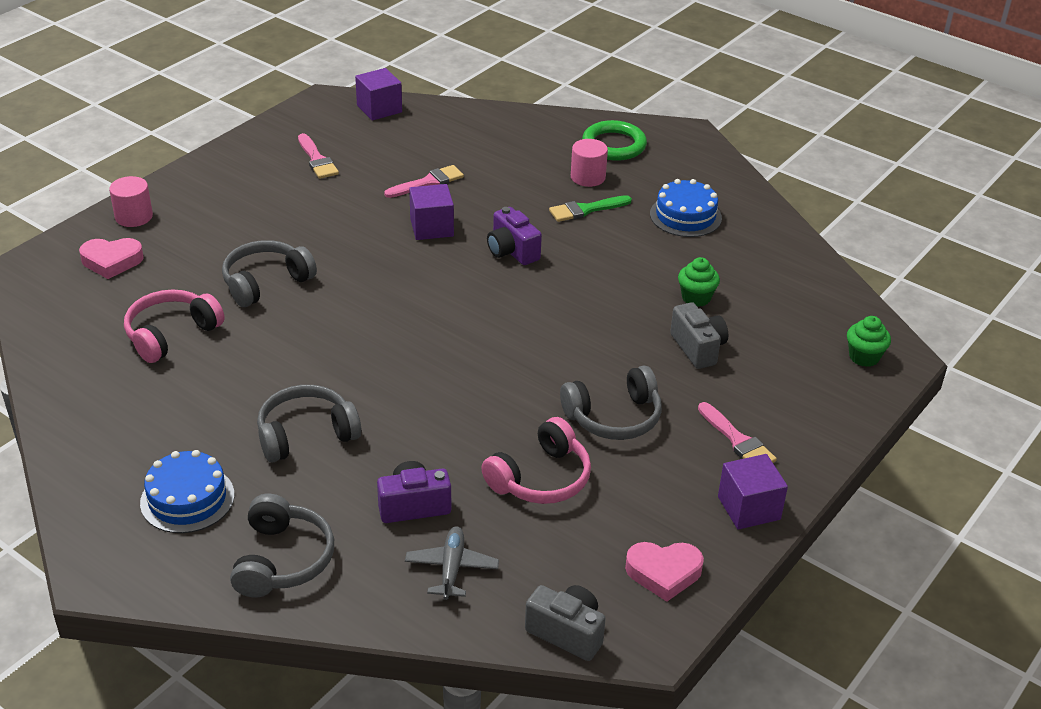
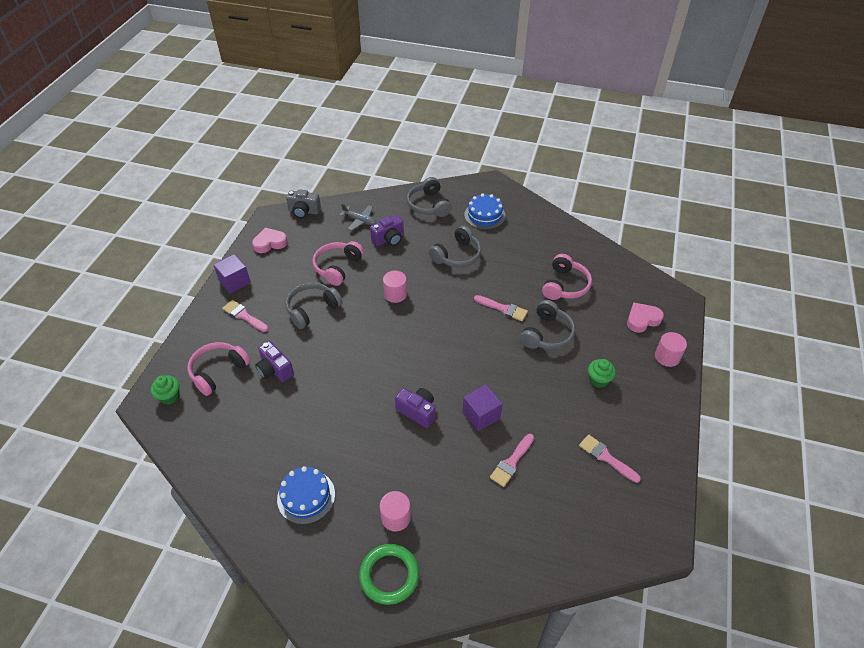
camera: 160 degrees right, 10 degrees up
(299, 330) = (503, 309): none -> pink brush
(379, 109) = (610, 547): purple cube -> none
(452, 568) = (359, 220): grey plane -> grey plane turned 45 degrees counterclockwise
(459, 401) = (395, 294): none -> pink cylinder
(585, 210) = (383, 475): green brush -> none
(696, 298) = (283, 411): green cupcake -> green cupcake (598, 380)
(698, 348) = (275, 370): grey camera -> purple camera
(788, 369) = (218, 371): none -> pink headphones

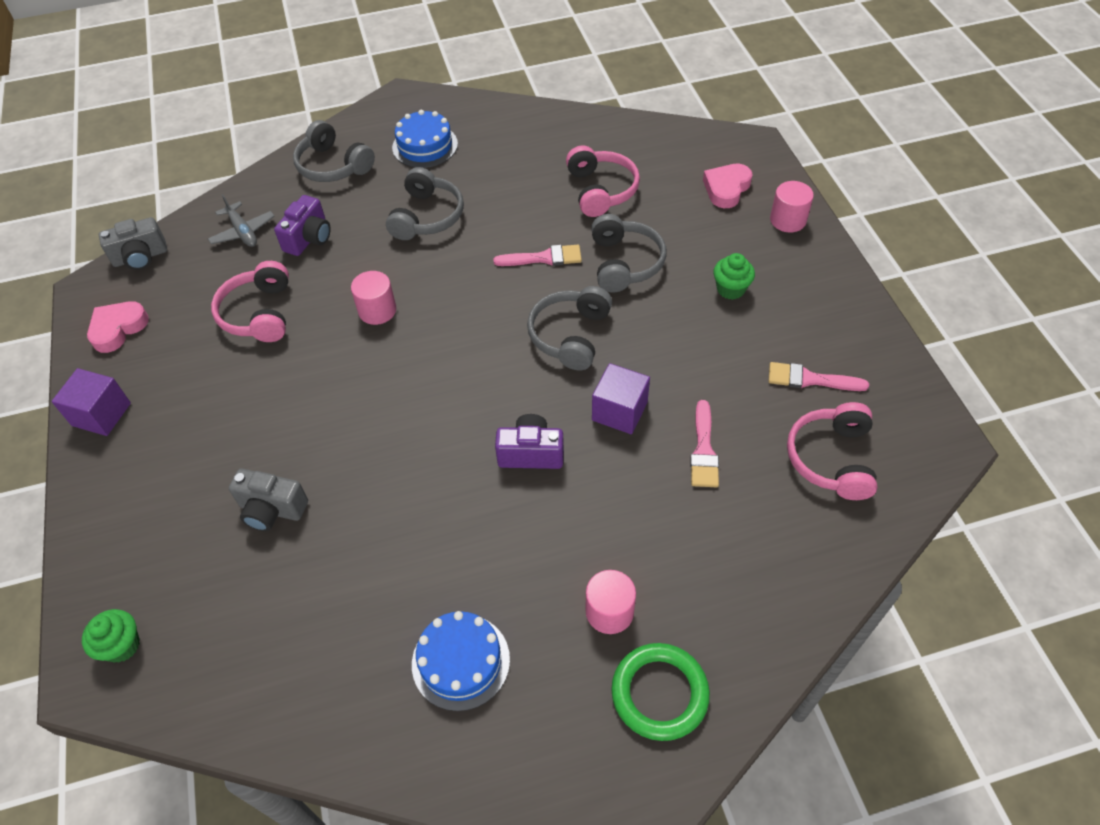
camera: 30 degrees left, 5 degrees up
(218, 371) = (178, 562): pink headphones -> pink headphones (831, 459)
(244, 316) = (157, 457): pink brush -> none
(275, 370) = (272, 510): purple camera -> grey camera
(312, 309) = (264, 392): grey headphones -> grey headphones (570, 335)
(359, 220) = (243, 232): grey plane -> grey plane turned 60 degrees clockwise

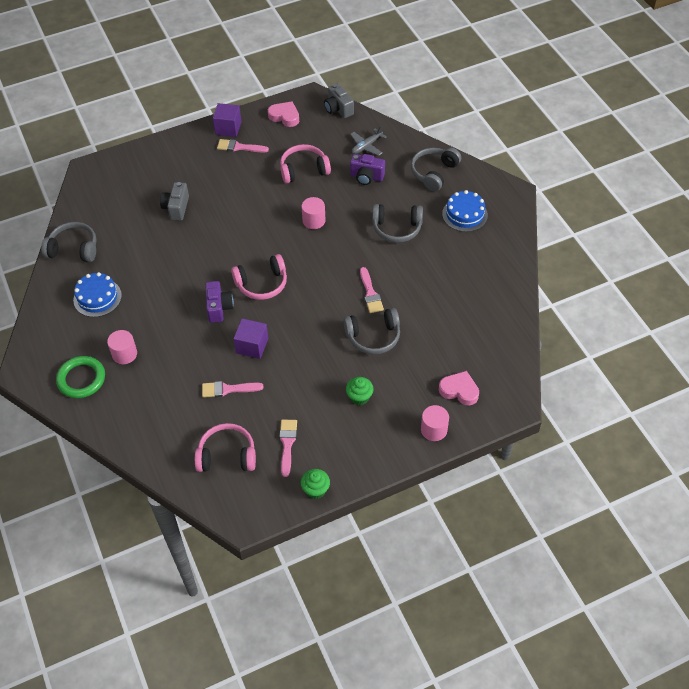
camera: 80 degrees right, 0 degrees up
(122, 645) = (104, 175): green cupcake -> green cupcake (315, 490)
(160, 400) = (239, 147): none -> pink brush
(570, 335) = (307, 315): grey headphones -> grey headphones (73, 249)
(601, 190) = (441, 316): pink headphones -> pink headphones (262, 284)

